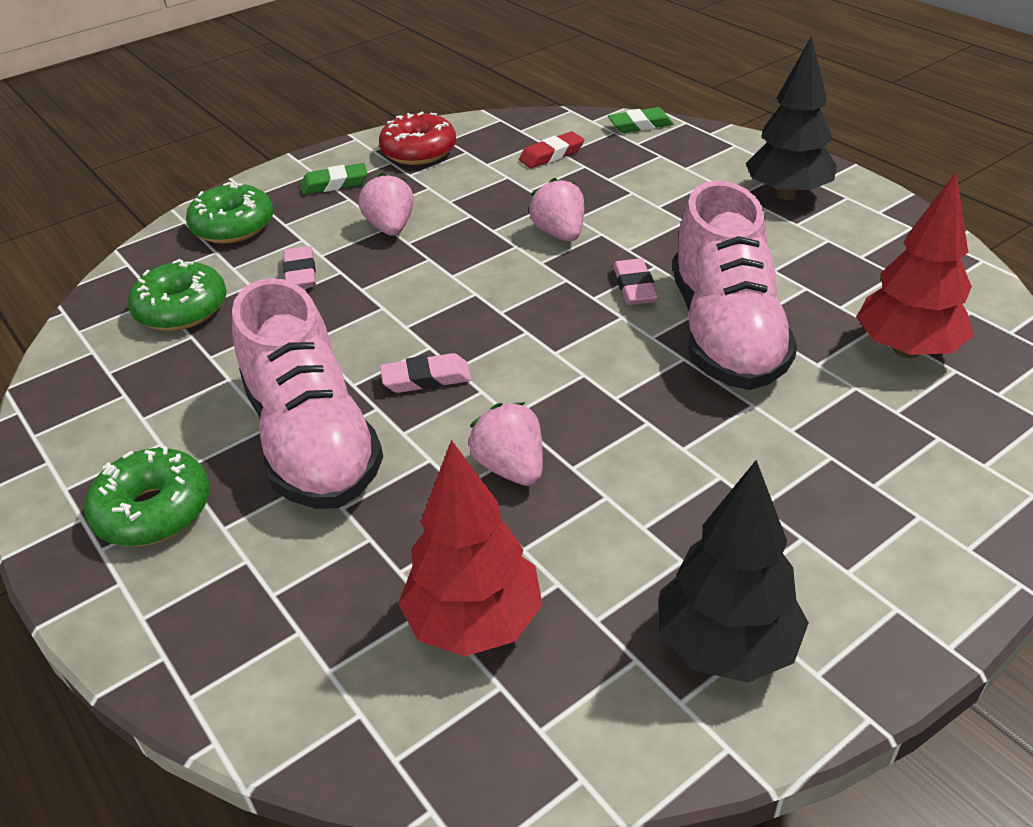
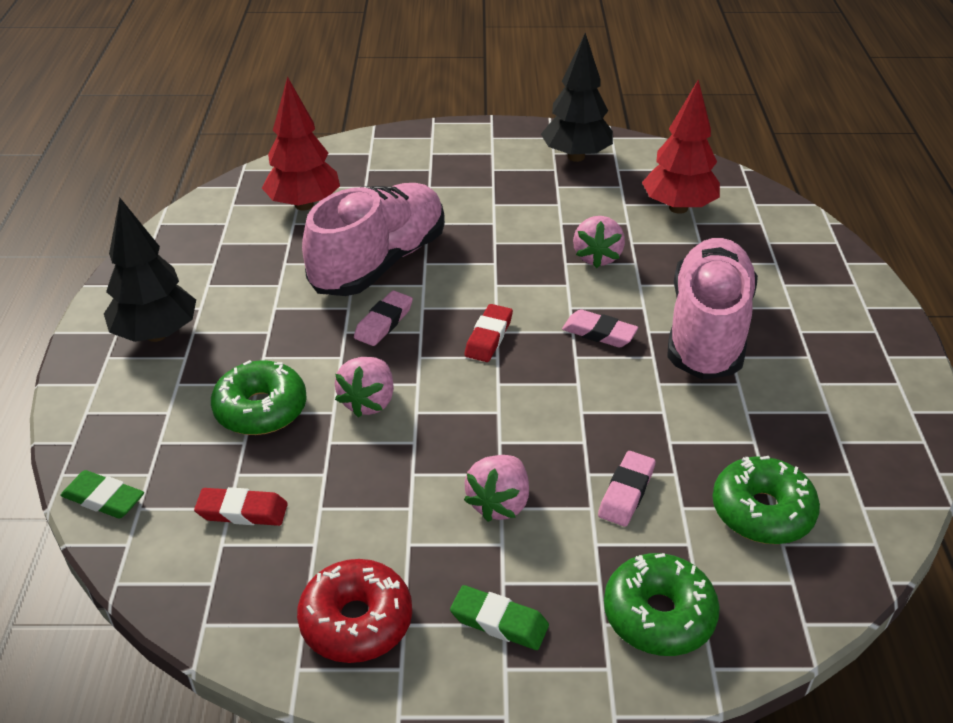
camera: 145 degrees left, 0 degrees up
(154, 511) = (835, 337): green donut -> green donut (261, 409)
(527, 322) = (488, 337): none -> red eraser

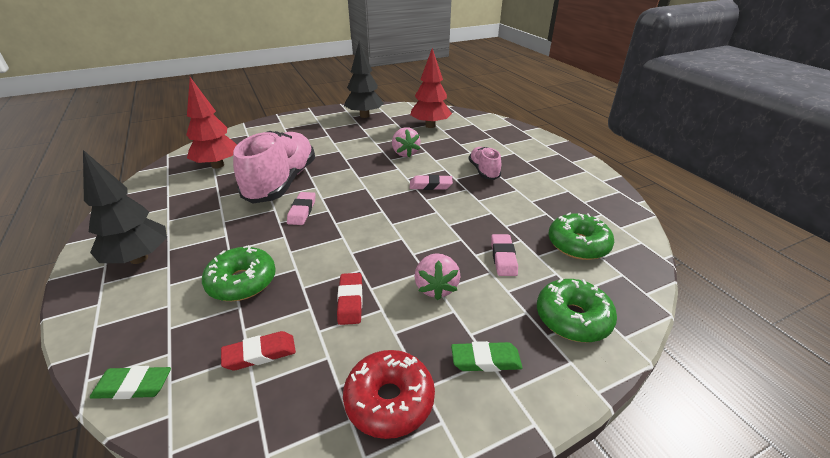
camera: 25 degrees left, 5 degrees down
(368, 402) = (317, 256): pink strawberry -> none
(488, 337) = (371, 202): red eraser -> red eraser (350, 301)
(707, 330) = (484, 171): pink shoe -> pink shoe, size x0.50

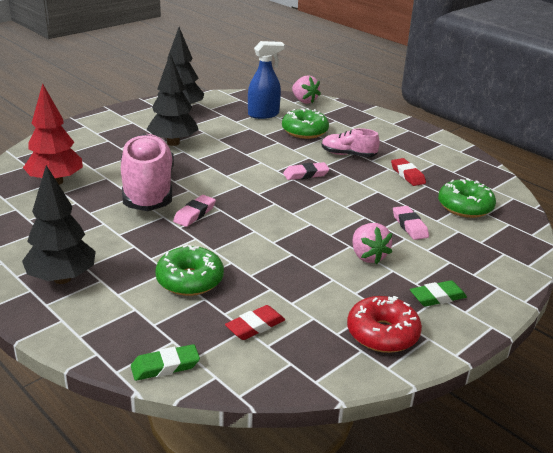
camera: 20 degrees left, 5 degrees down
(302, 211) = (194, 214): pink eraser -> pink eraser turned 45 degrees clockwise
(336, 142) = (173, 143): none -> black tree
(350, 301) = (302, 278): red eraser -> red eraser (407, 175)
(405, 153) = (257, 146): pink strawberry -> pink strawberry (304, 101)
(430, 126) = (263, 114): red tree -> blue spray bottle
(484, 171) = (348, 155): pink shoe -> pink shoe turned 45 degrees counterclockwise
(572, 318) = (486, 259): green donut -> green donut (304, 131)

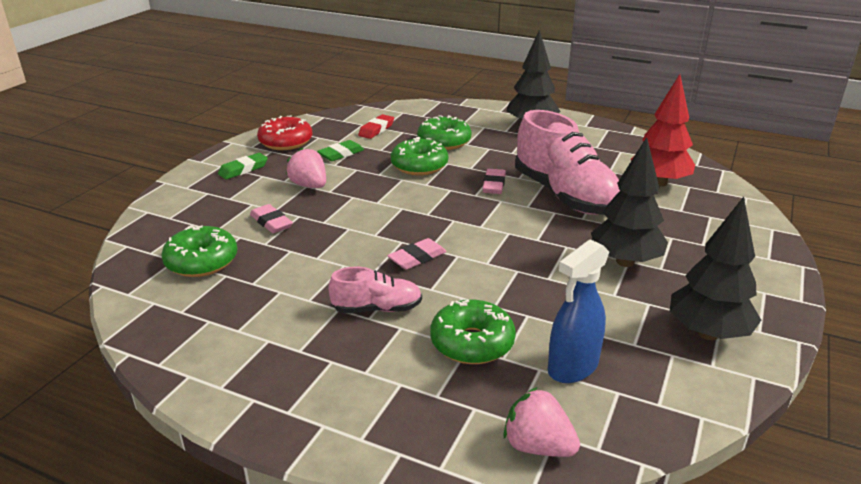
camera: 160 degrees right, 0 degrees up
(165, 366) = (415, 106): green eraser -> green eraser (341, 154)
(245, 252) = (419, 166): none -> green donut
(407, 175) = (280, 293): red eraser -> none

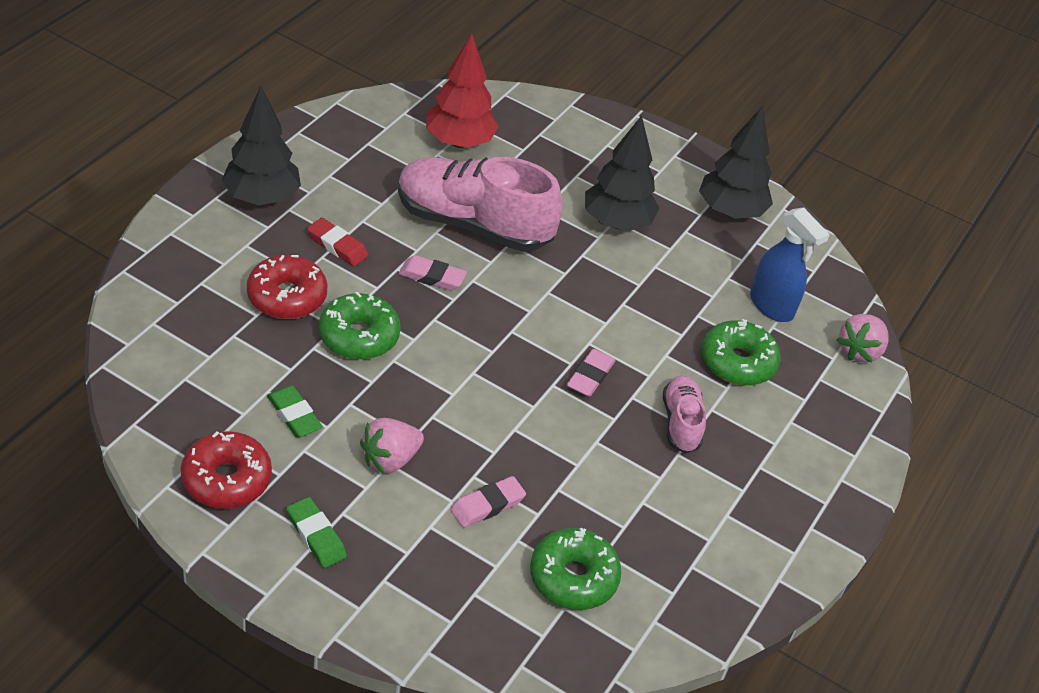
camera: 90 degrees left, 15 degrees up
(376, 130) = (215, 364): red eraser -> red eraser (337, 246)
(417, 258) = (590, 376): pink eraser -> pink eraser turned 60 degrees clockwise
(444, 142) = (287, 296): green donut -> red donut
(565, 196) = (473, 224): pink shoe -> pink shoe turned 135 degrees counterclockwise

